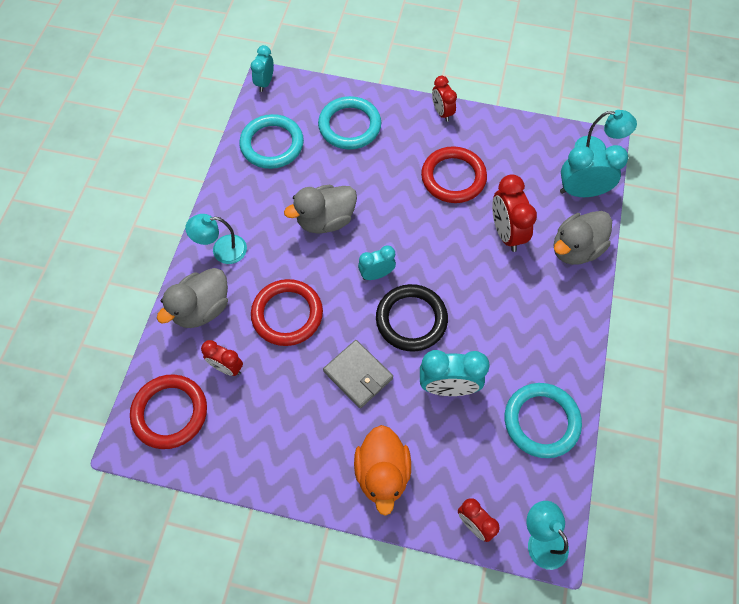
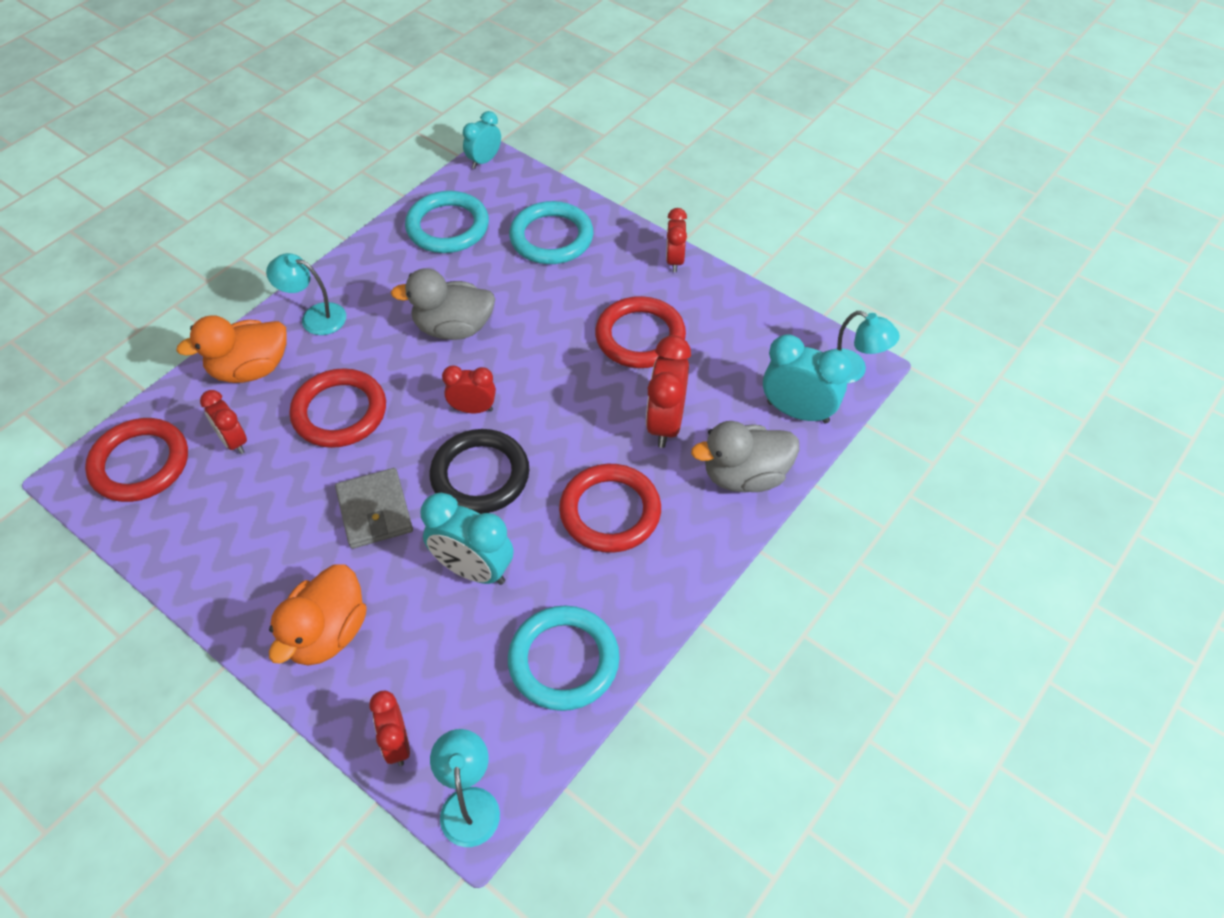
camera: 25 degrees right, 10 degrees down
(202, 309) = (250, 369): grey duck -> orange duck
(376, 274) = (473, 409): turquoise clock -> red clock
(509, 309) = (610, 511): none -> red ring

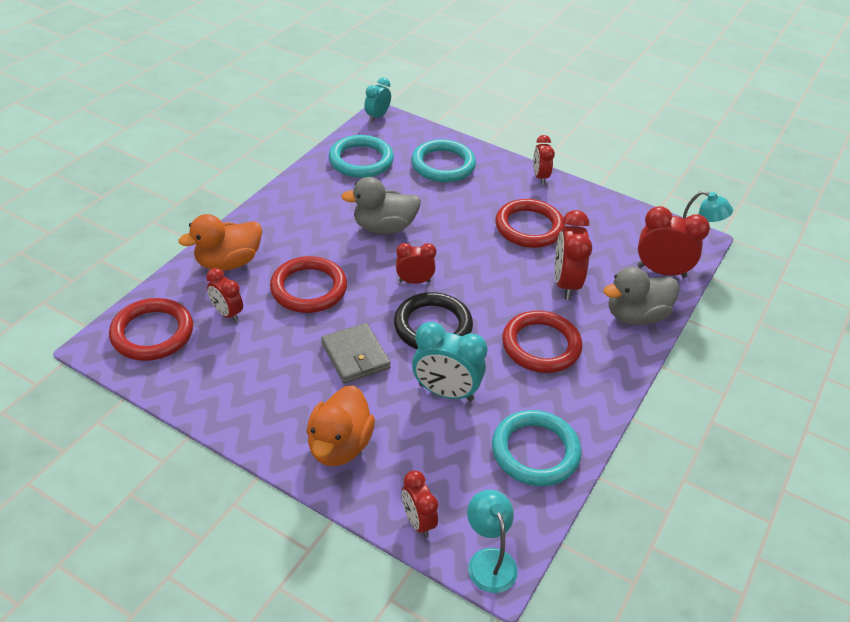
camera: 10 degrees left, 10 degrees down
(315, 317) = (272, 224): turquoise lamp -> none
(798, 412) = (661, 271): turquoise clock -> red clock

